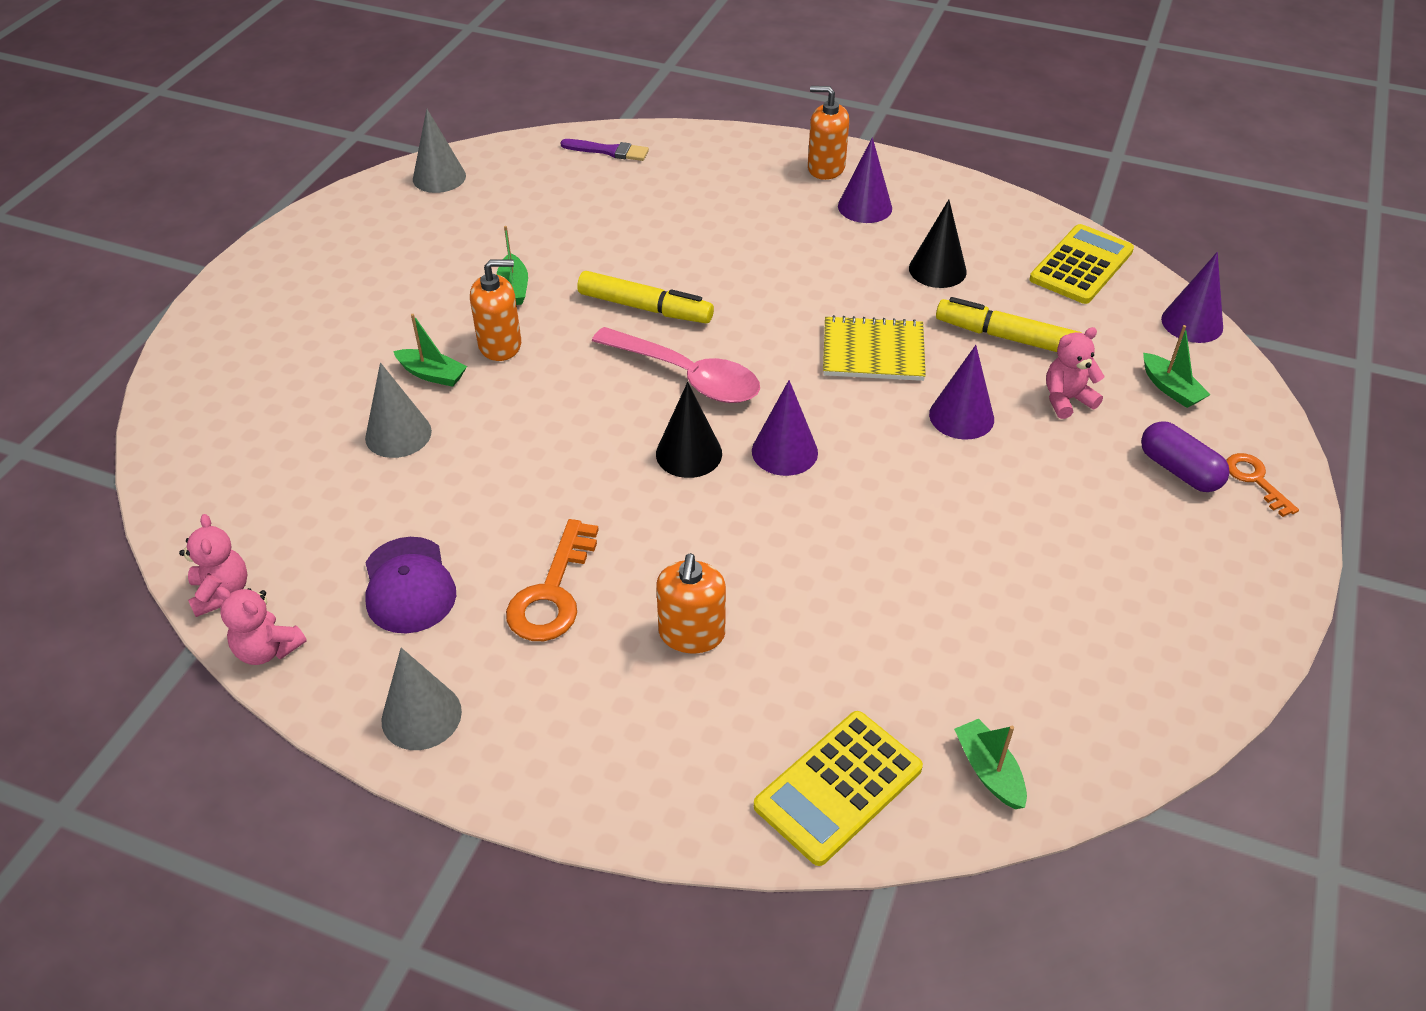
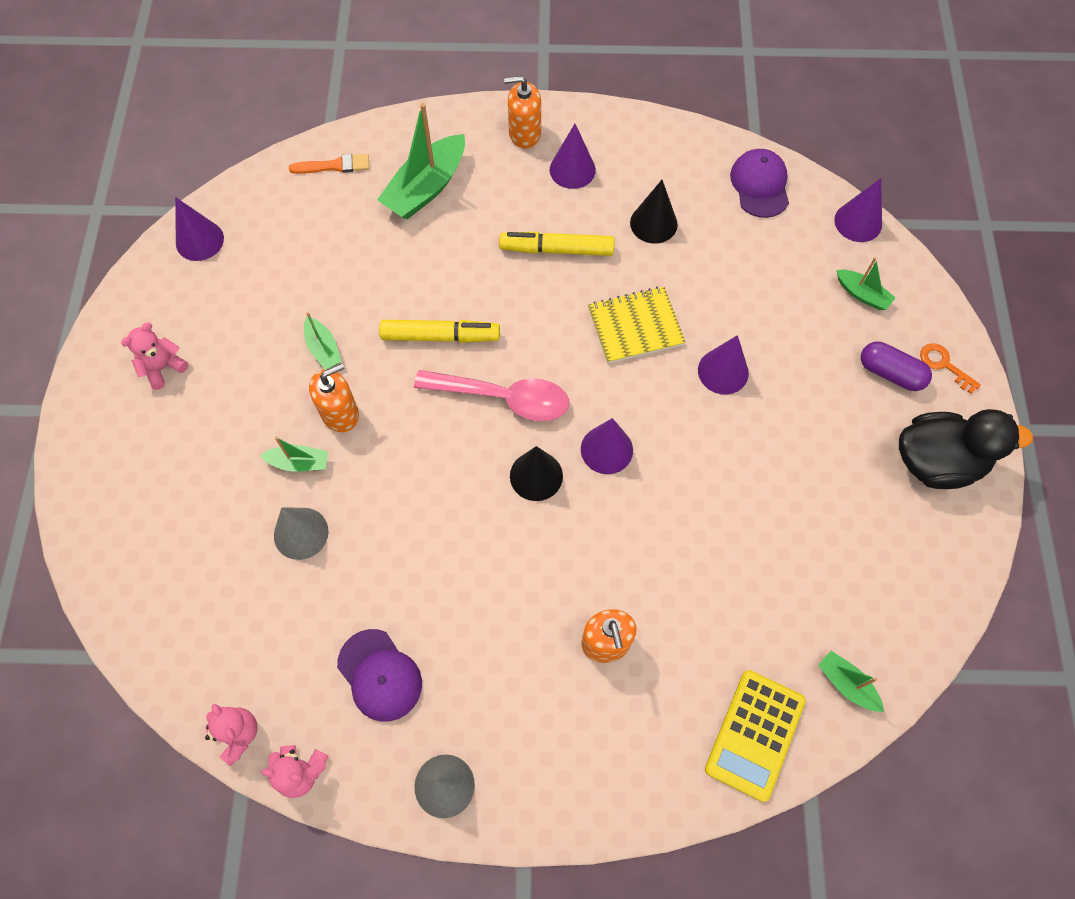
camera: 20 degrees left, 20 degrees up
(439, 177) = (199, 240): grey cone -> purple cone
(552, 593) = (490, 643): orange key -> none
(609, 151) = (334, 166): purple brush -> orange brush
(696, 187) = (426, 188): none -> green boat
(1006, 337) = (728, 279): yellow marker -> yellow marker (556, 249)
(1066, 399) = (792, 329): pink teddy bear -> pink teddy bear (163, 368)
(1081, 265) = (760, 185): yellow calculator -> purple cap
(1209, 573) = (937, 462): none -> black duck

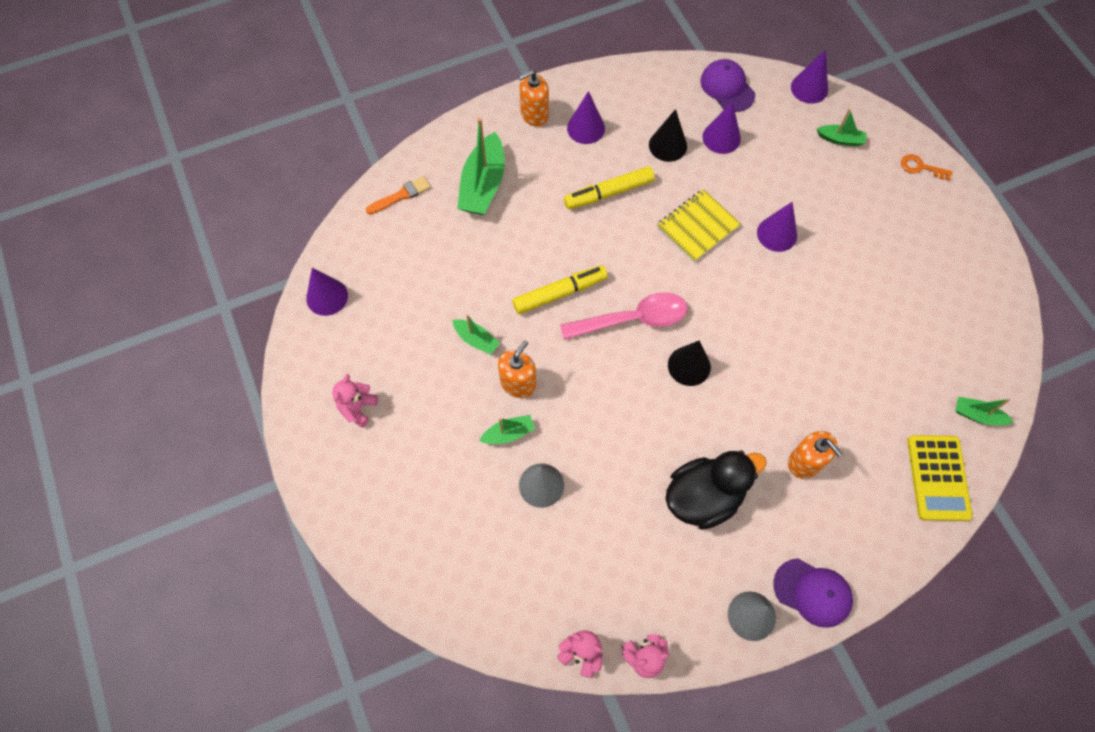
camera: 25 degrees left, 0 degrees up
(380, 675) = (660, 560): purple cap -> purple cap (812, 592)
(606, 449) = (728, 325): purple cone -> purple cone (721, 138)
(890, 373) = (889, 188): purple capsule -> none
(937, 462) = (952, 237): black duck -> black duck (704, 497)

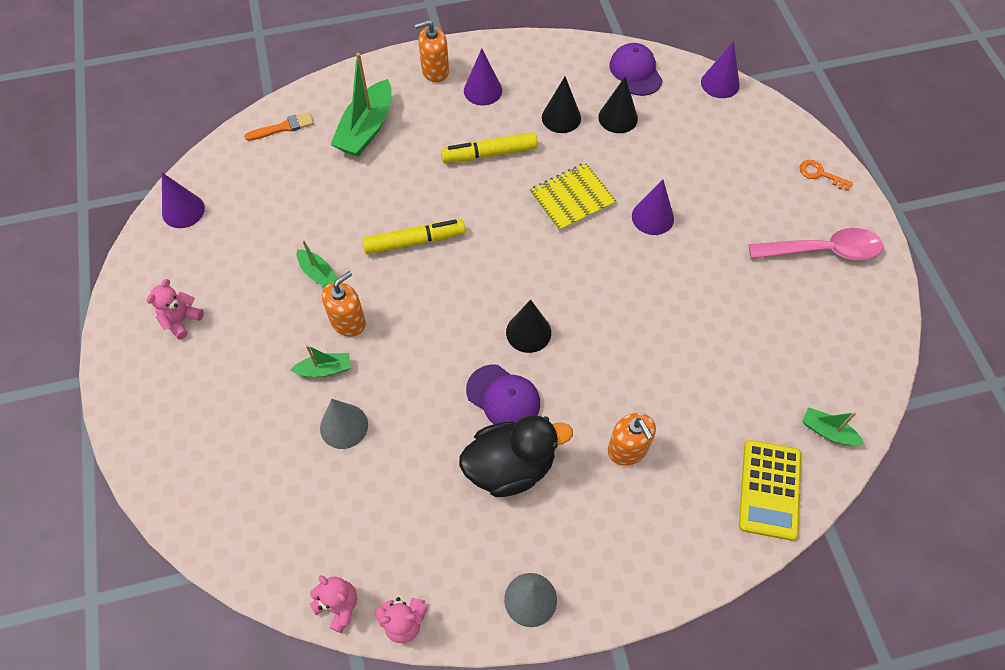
camera: 10 degrees right, 5 degrees down
(633, 319) = (482, 278): pink spoon -> pink spoon (823, 251)
(721, 138) = (618, 118): purple cone -> black cone
(812, 592) = (603, 587): purple cap -> purple cap (503, 397)
(840, 139) = (741, 136): green boat -> none

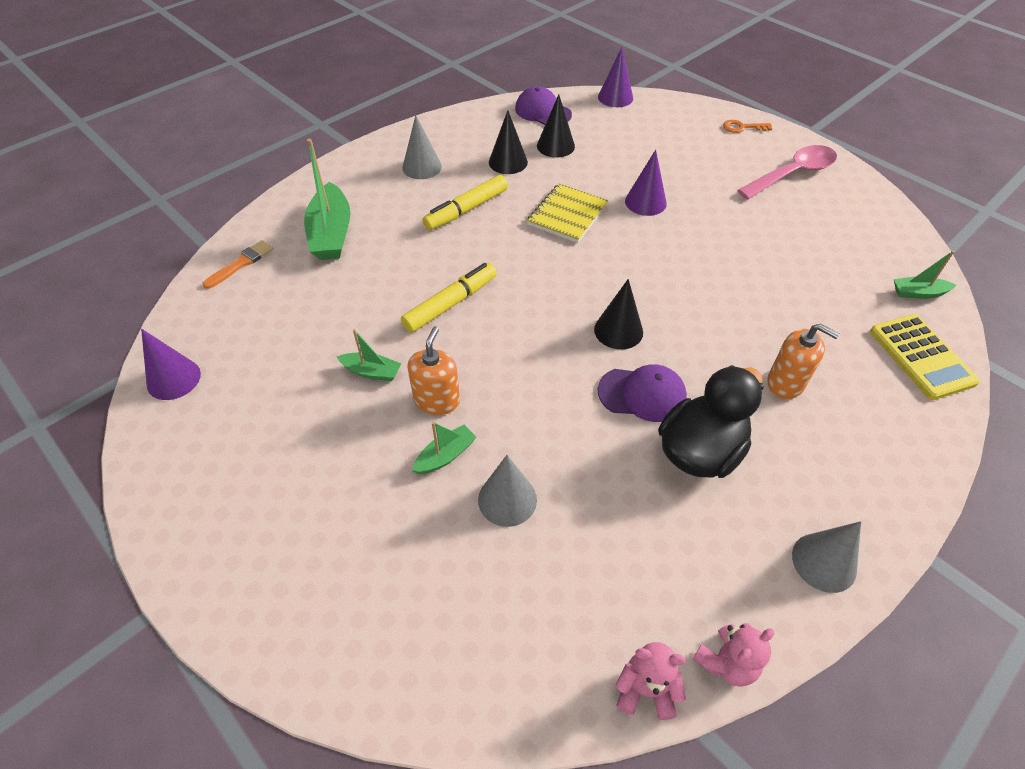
camera: 30 degrees left, 10 degrees down
(181, 320) = (242, 486): pink teddy bear -> none
(435, 71) = (365, 168): orange soap dispenser -> none
(483, 90) = (422, 167): purple cone -> grey cone

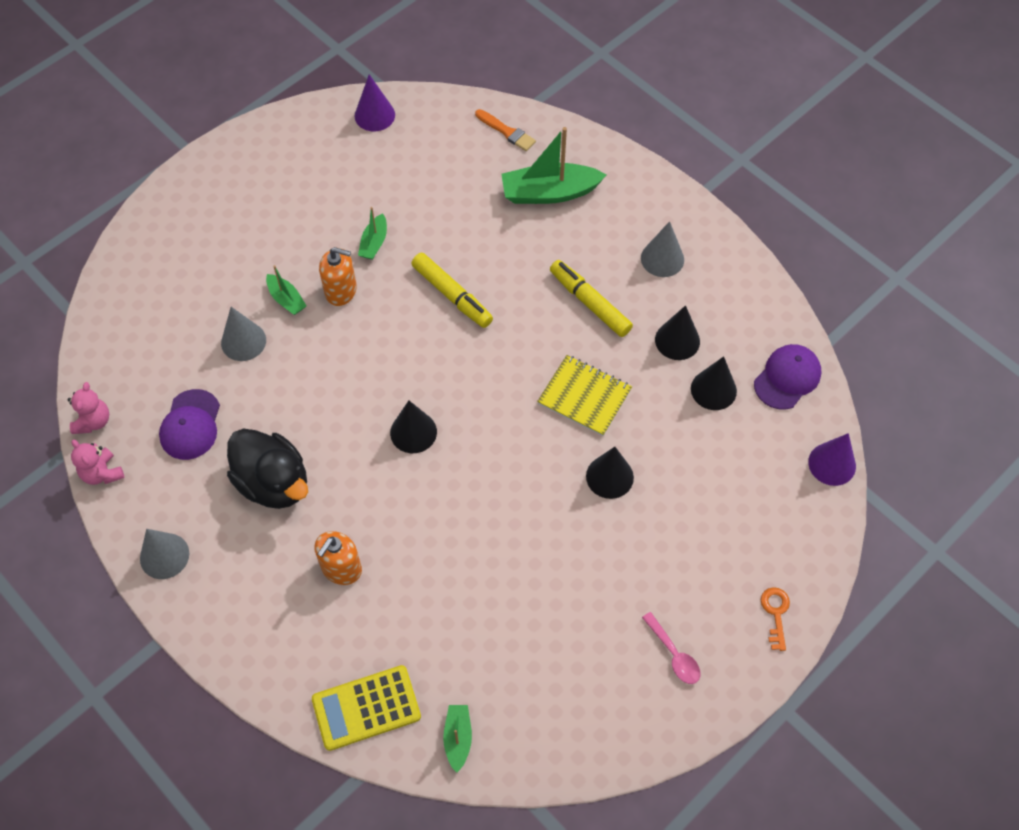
camera: 90 degrees right, 10 degrees up
(642, 394) = (336, 444): purple cap -> purple cap (190, 425)
(645, 202) = (609, 476): purple cone -> black cone
(792, 174) = (674, 654): pink spoon -> pink spoon, size x0.55

